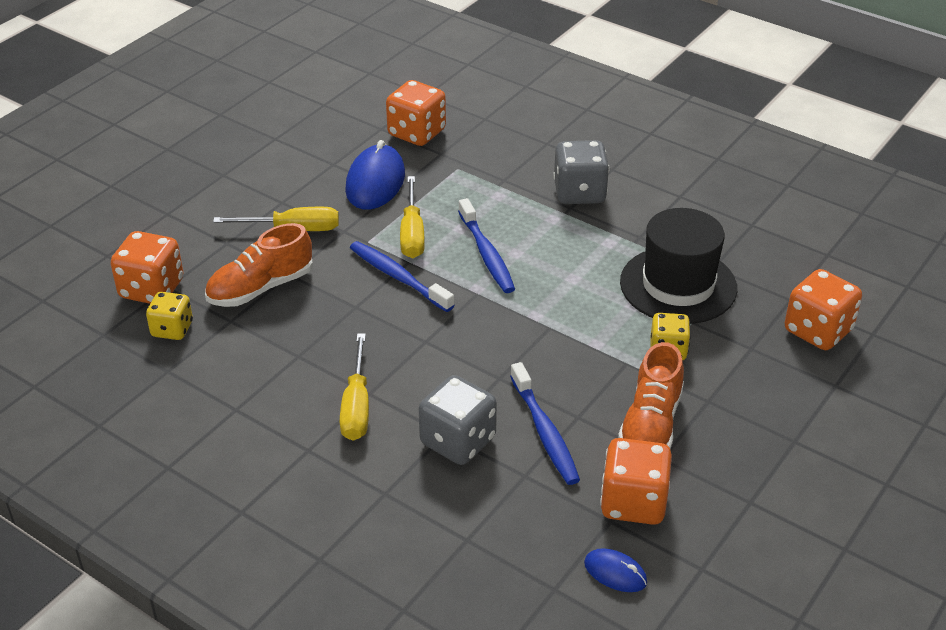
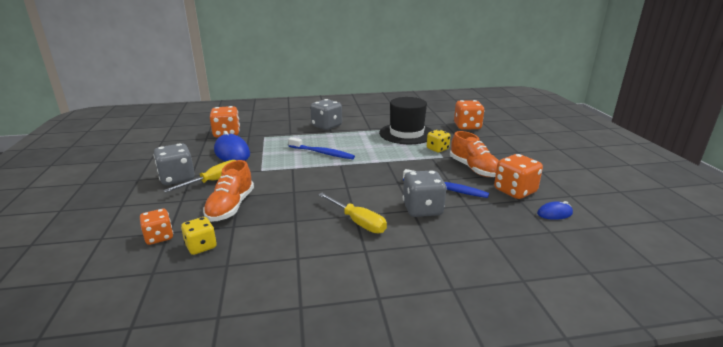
camera: 45 degrees left, 15 degrees down
(152, 289) = (159, 237): orange dice -> orange dice, size x0.65
(261, 199) = (177, 178): none -> grey dice
(398, 277) = (297, 174): blue toothbrush -> none
(412, 233) = (278, 160): yellow screwdriver -> none

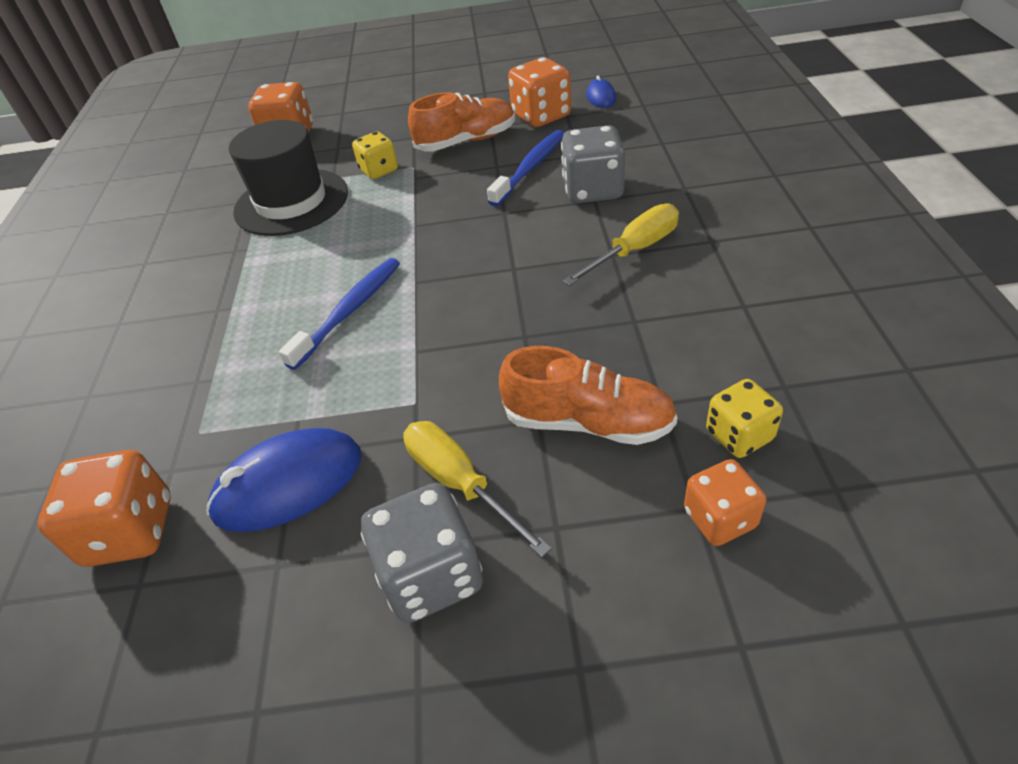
camera: 80 degrees left, 20 degrees up
(326, 126) = (185, 317): grey dice -> none

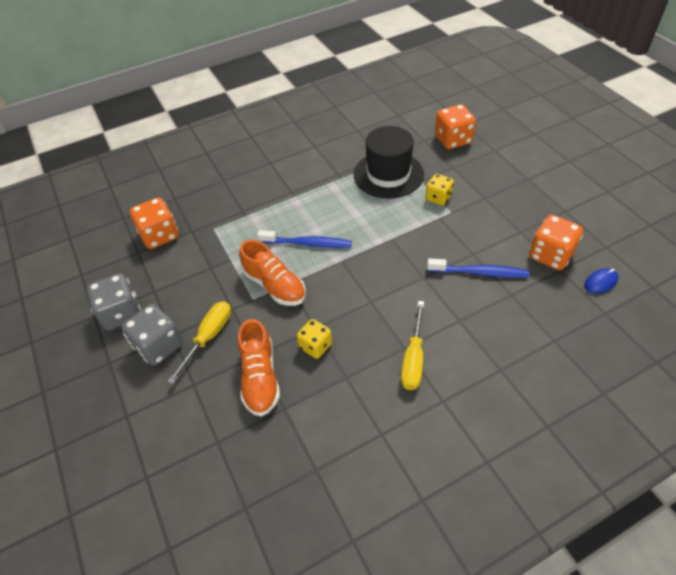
camera: 65 degrees right, 5 degrees up
(288, 484) = (193, 274): blue mouse -> none
(466, 141) = (494, 226): orange shoe -> orange shoe (274, 285)
(593, 190) = (470, 316): grey dice -> grey dice (121, 313)
(634, 250) = (413, 358): yellow screwdriver -> yellow screwdriver turned 75 degrees clockwise
(719, 518) = (213, 454): orange dice -> none
(739, 435) = (270, 452): yellow dice -> yellow dice (315, 346)

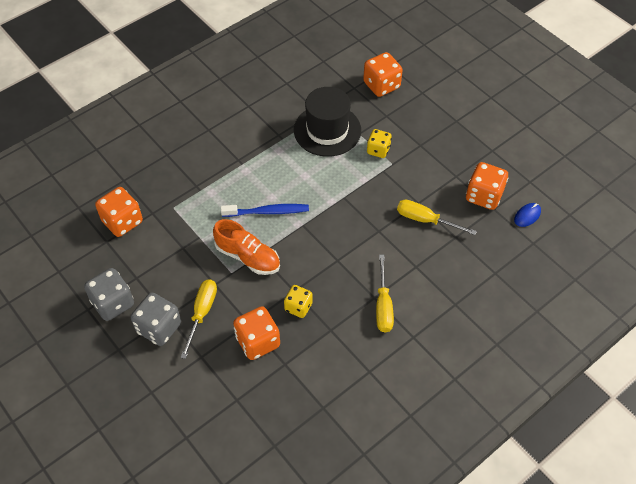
camera: 15 degrees left, 5 degrees up
(260, 378) = (258, 341): orange shoe -> orange dice
(479, 272) = (425, 220): blue toothbrush -> yellow screwdriver

